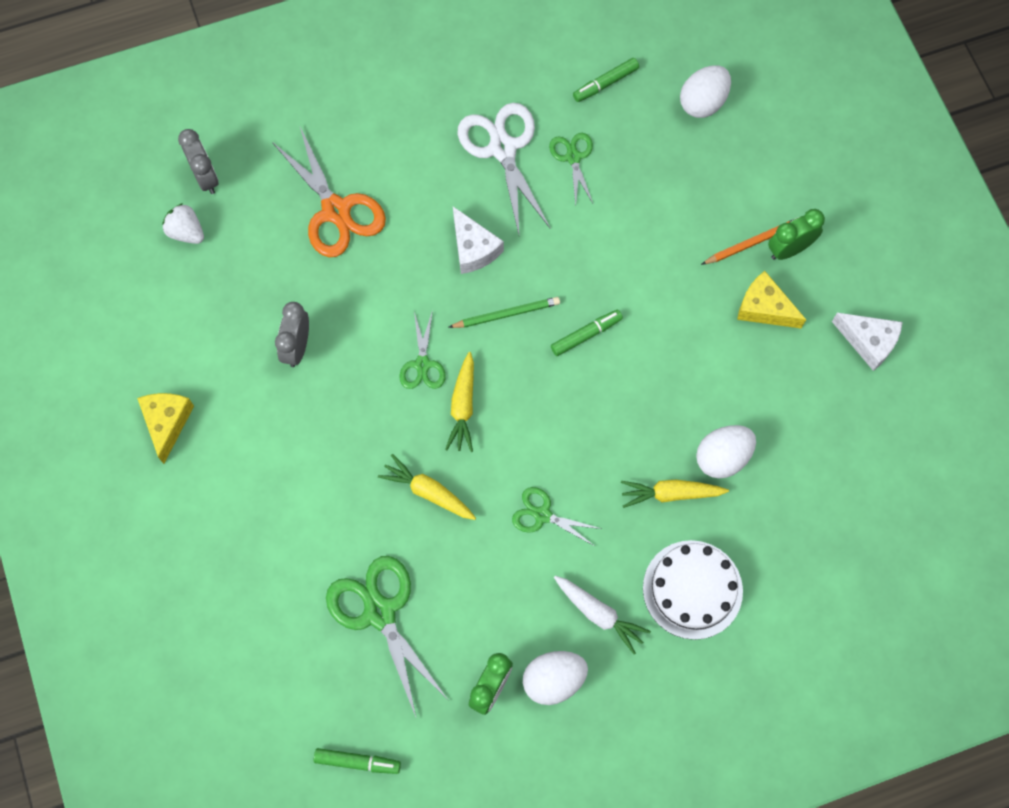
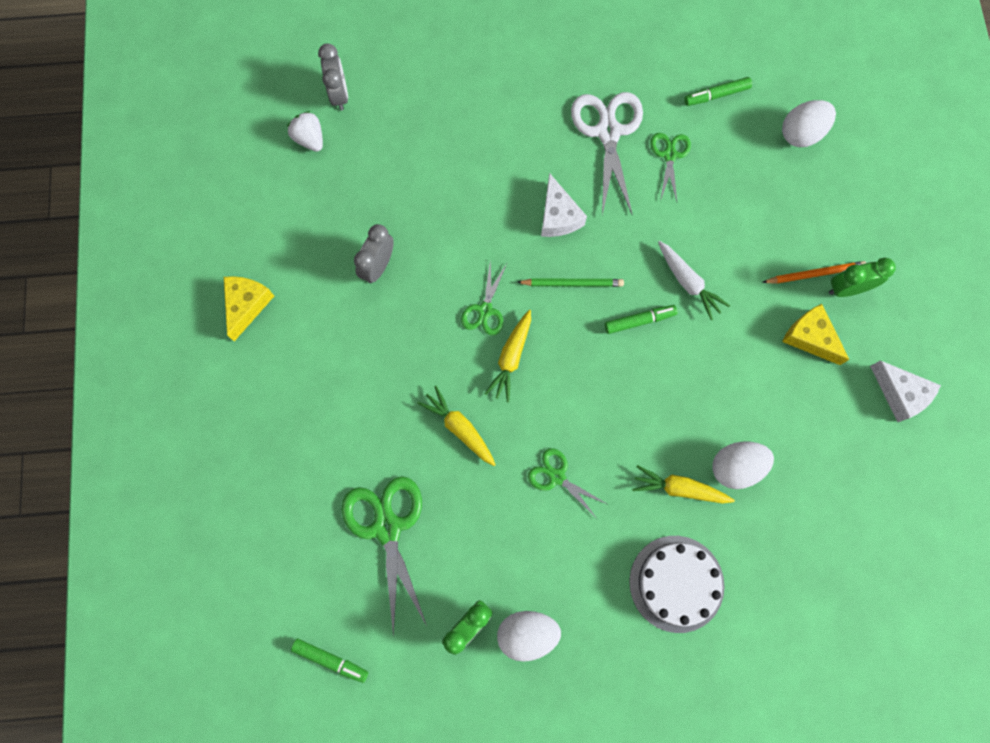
camera: 15 degrees right, 5 degrees up
(336, 211) = (445, 152): orange scissors -> none
(599, 614) = (584, 583): white carrot -> white carrot (688, 282)

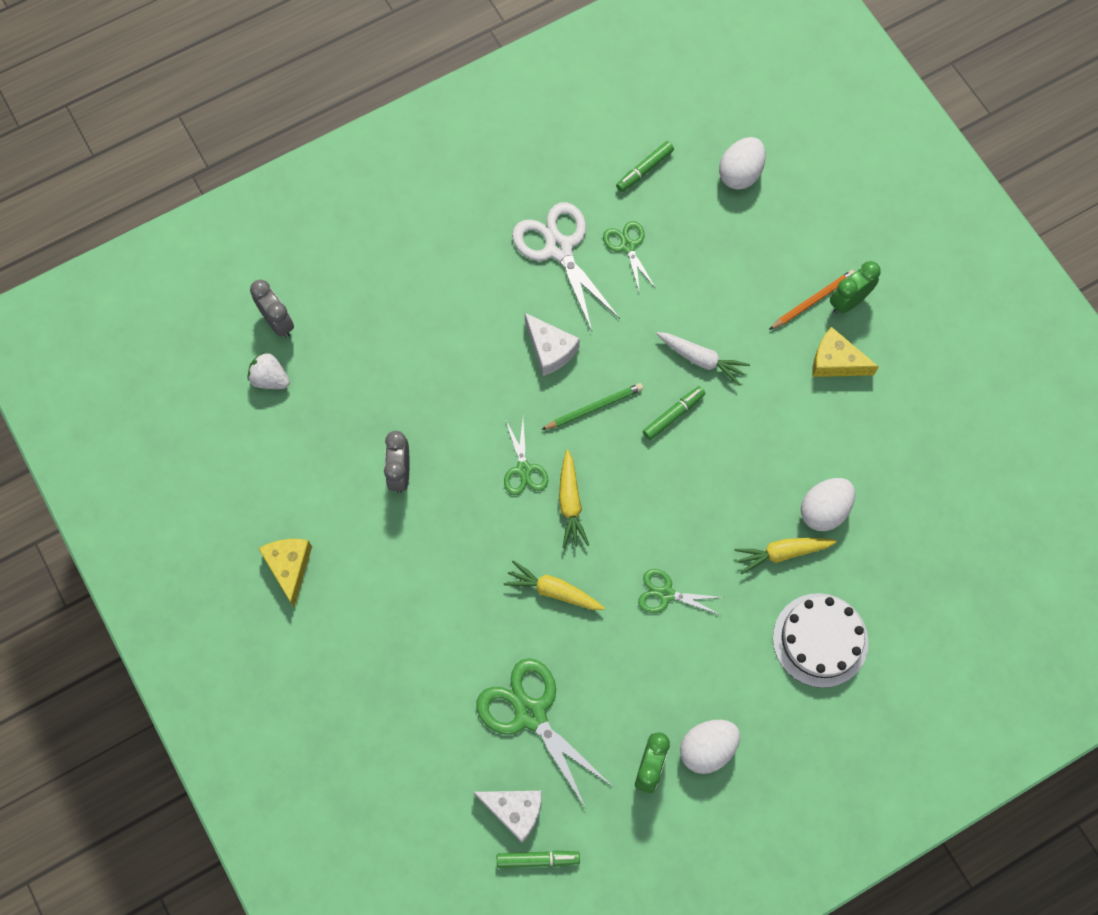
camera: 25 degrees left, 5 degrees down
(900, 394) = (939, 377): white cheese -> white cheese (515, 811)

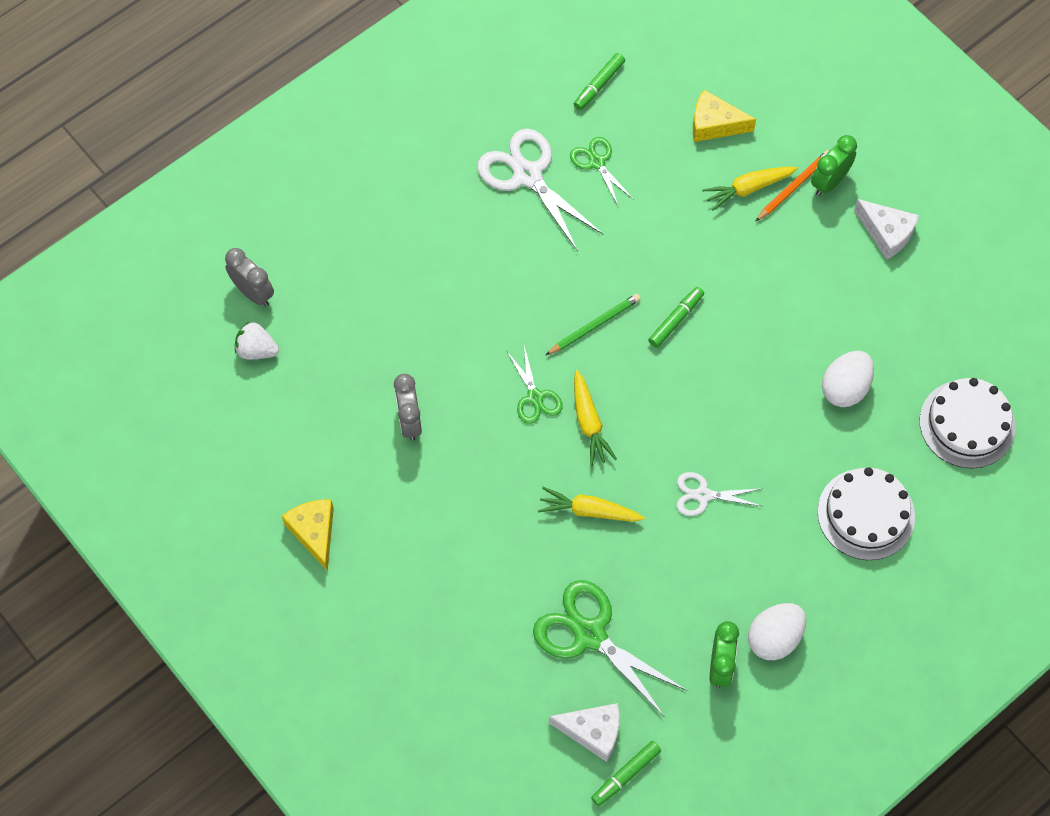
camera: 10 degrees left, 5 degrees down
(538, 859) = (625, 775): green marker -> green marker turned 150 degrees clockwise
(550, 349) = (538, 276): white cheese -> white cheese (886, 233)
(666, 594) = (703, 495): green scissors -> white scissors
(701, 359) = (693, 261): white carrot -> none
(740, 173) = (696, 74): white egg -> none
(782, 553) = (812, 436): yellow carrot -> yellow carrot (748, 188)
(835, 361) = (828, 242): yellow cheese -> yellow cheese (714, 124)
(936, 566) = (967, 424): none -> white cake

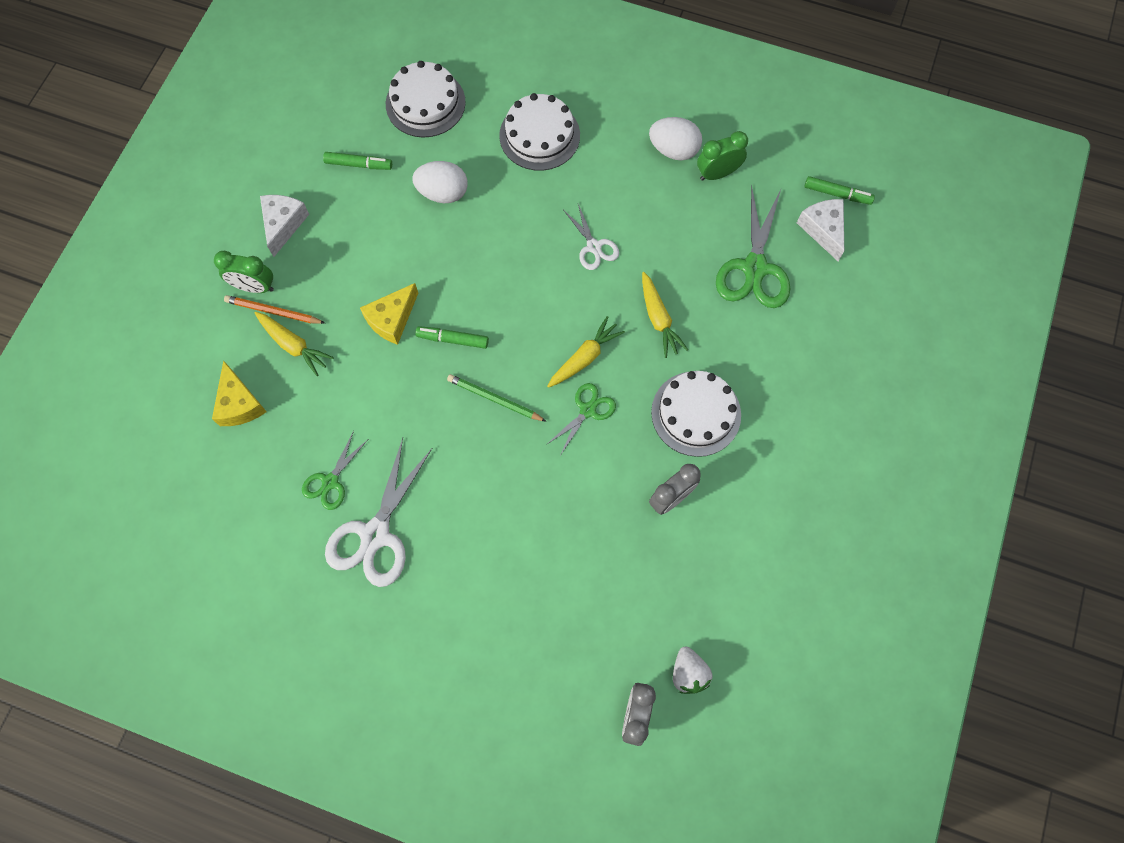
camera: 120 degrees left, 5 degrees up
(314, 532) = (815, 516): yellow cheese -> yellow cheese (392, 319)
(474, 488) = (696, 413): none -> white cake
(599, 85) = (244, 524): green marker -> green marker (359, 164)

